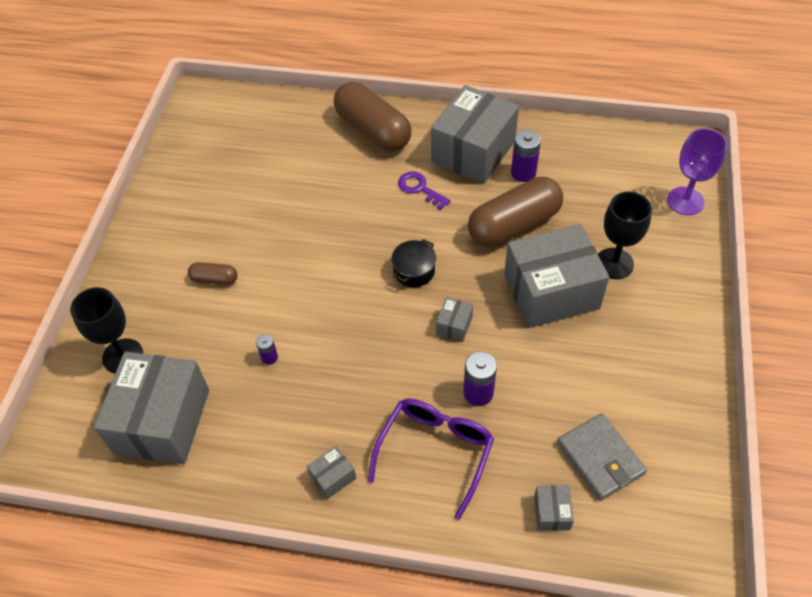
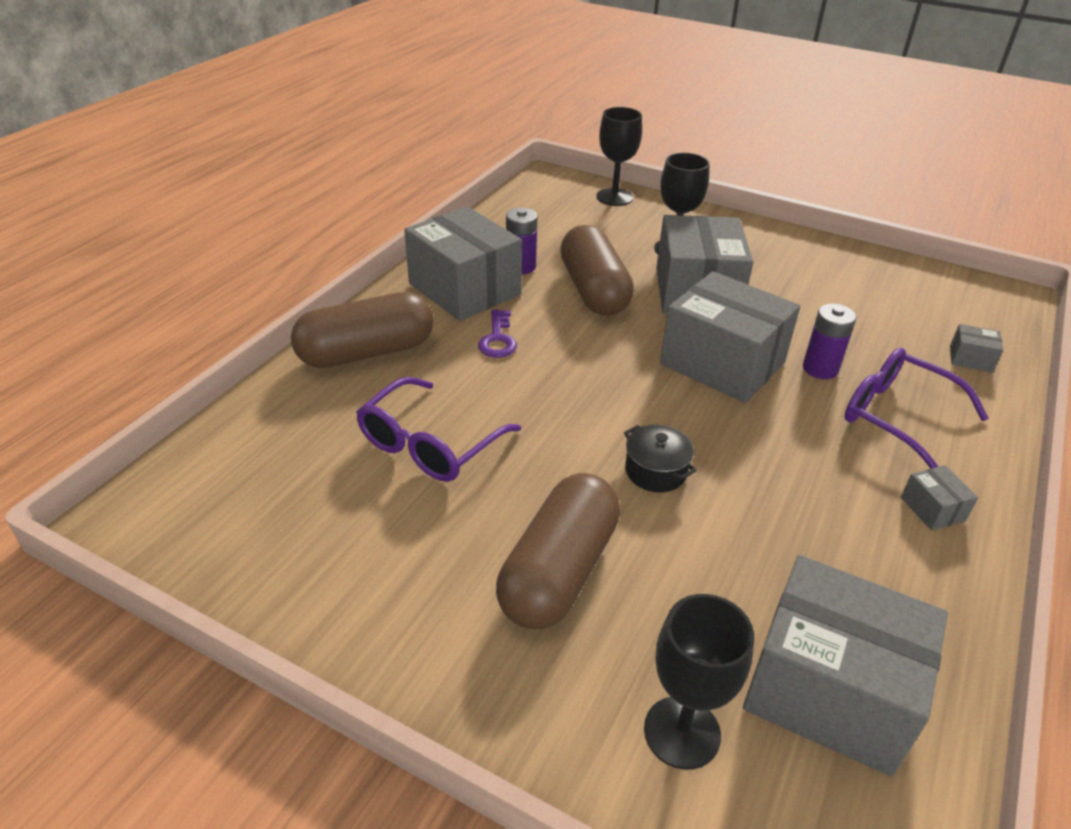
camera: 75 degrees left, 15 degrees down
(214, 279) = (559, 571): brown capsule -> brown capsule, size x2.18
(269, 357) = (731, 534): purple battery -> none
(296, 190) = (429, 445): none -> purple glasses
(414, 271) = (629, 373): black pot -> black pot (655, 471)
(419, 188) = (498, 339): purple key -> purple key turned 60 degrees counterclockwise
(454, 325) = (722, 363): grey box -> grey box, size x2.46
(600, 458) = (907, 316): grey wallet -> none
(685, 201) = (614, 197): purple goblet -> black goblet

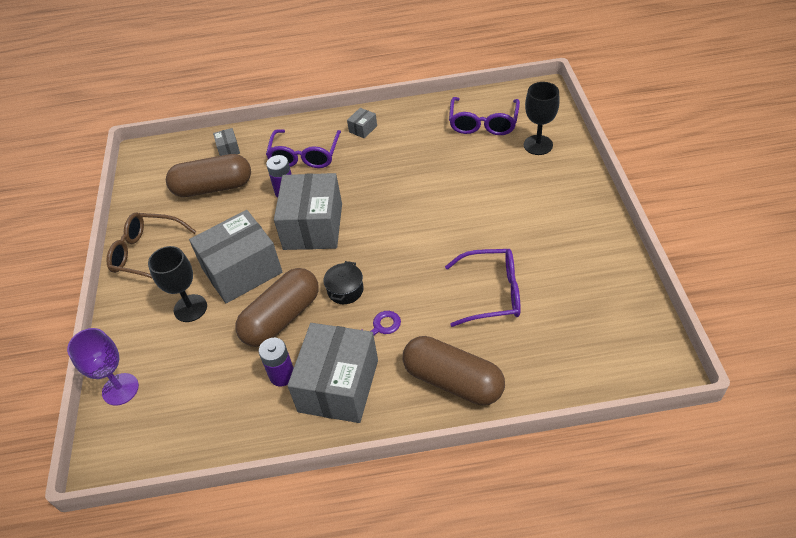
camera: 120 degrees left, 10 degrees up
(559, 571) = (511, 205): brown capsule -> brown capsule (213, 187)
(614, 197) = (120, 389): black goblet -> purple goblet
(655, 471) = (423, 209): black pot -> black pot (345, 290)
(791, 250) = (147, 253): none -> brown glasses
(829, 690) = (483, 123): grey box -> purple glasses

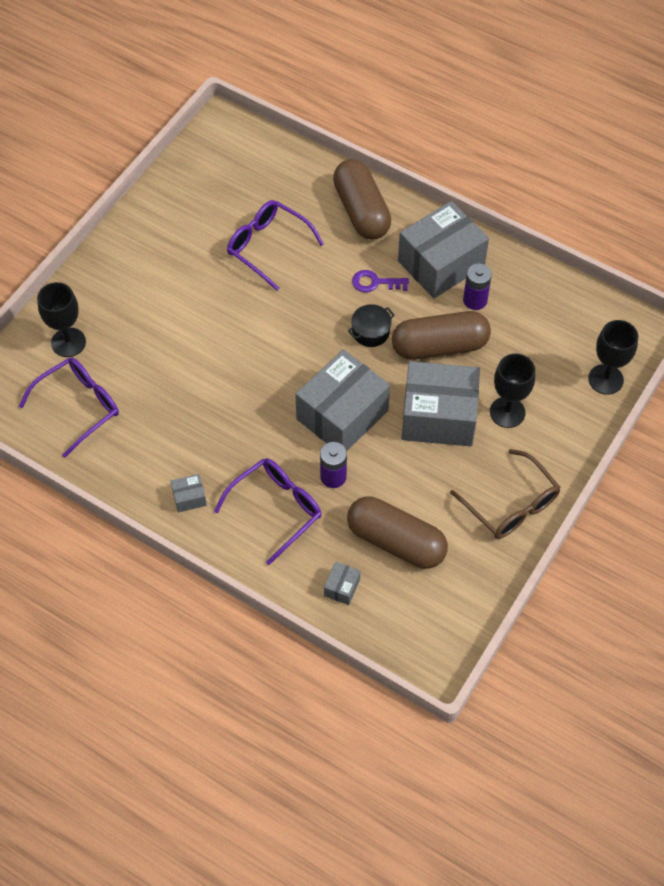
camera: 145 degrees left, 10 degrees up
(120, 389) = (605, 379): purple goblet -> black goblet

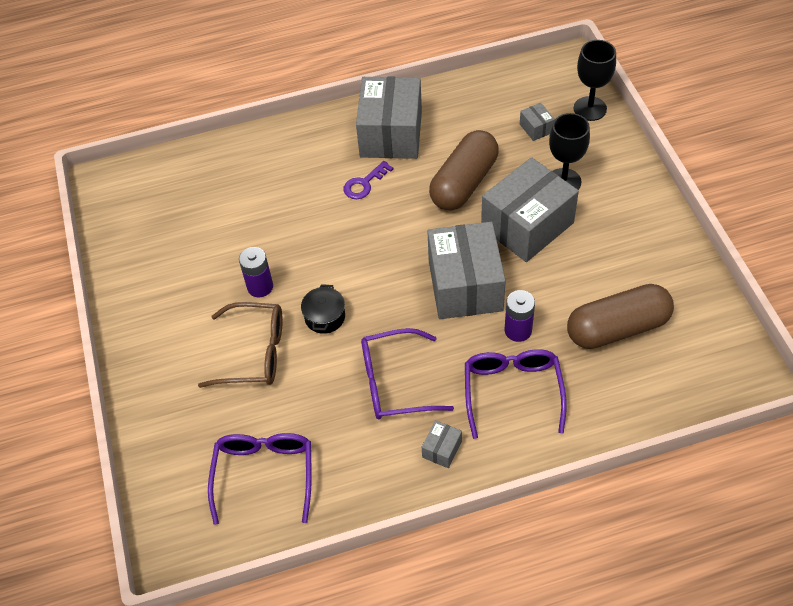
camera: 45 degrees left, 5 degrees down
(68, 342) = (189, 437): black goblet -> none
(267, 246) = (254, 229): purple glasses -> purple glasses (394, 383)
(342, 587) = (629, 394): grey box -> grey box (536, 128)
(361, 211) = (289, 149): brown capsule -> none
(370, 332) = (406, 216): black pot -> black pot (325, 317)
(475, 300) = (445, 136): purple battery -> purple battery (260, 287)
(511, 505) = (649, 233): brown glasses -> brown glasses (254, 353)

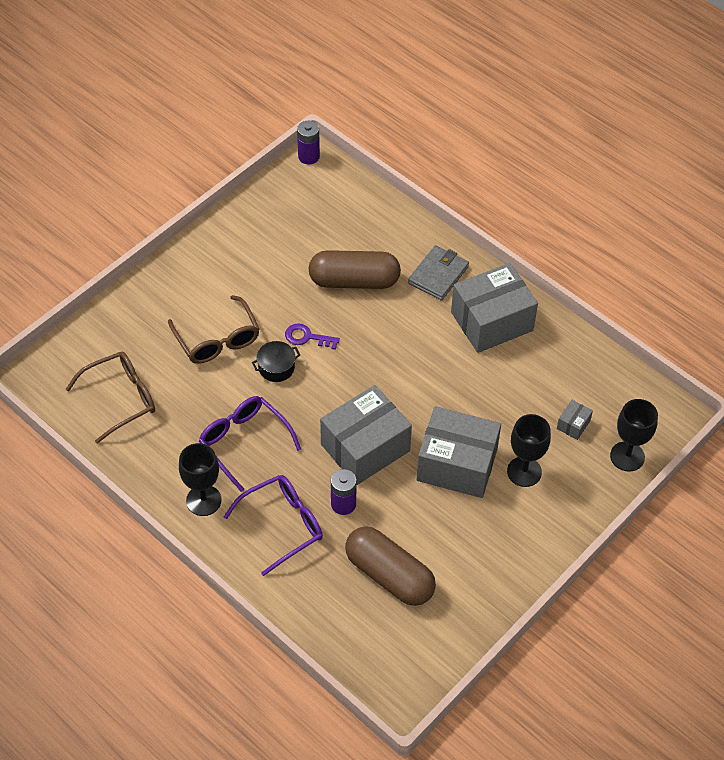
camera: 55 degrees right, 0 degrees up
(260, 287) = (278, 312): purple battery -> purple battery (308, 156)
(264, 474) = (121, 398): purple glasses -> brown glasses
(312, 148) = (438, 275): none -> grey wallet
(364, 184) = (424, 329): purple key -> purple key (307, 337)
(442, 449) = (203, 500): grey box -> black goblet
(464, 183) = (473, 398): brown capsule -> brown capsule (354, 281)

